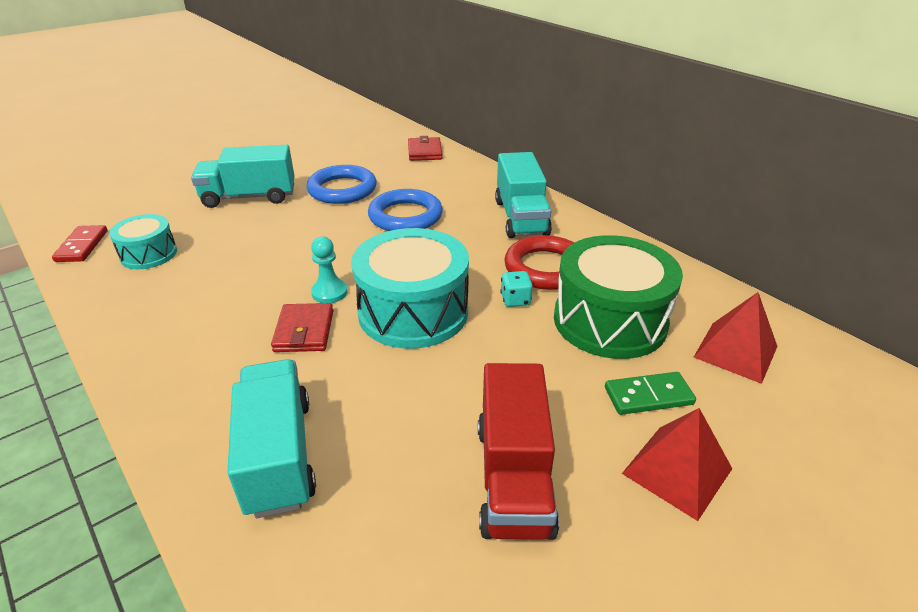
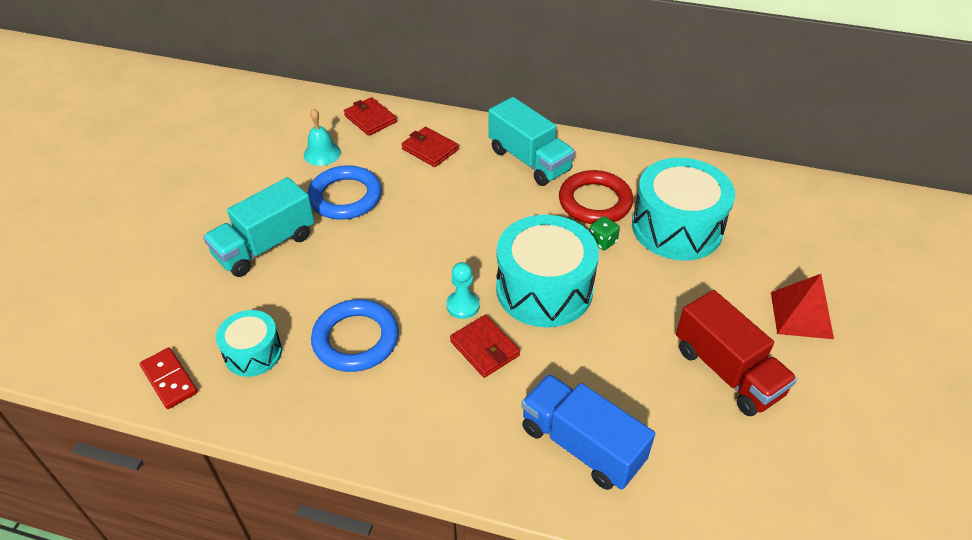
camera: 35 degrees left, 10 degrees up
(278, 455) = (581, 445): turquoise truck -> blue truck
(362, 160) = (322, 153): none -> turquoise bell
(405, 216) = (436, 201): blue ring -> blue ring (356, 339)
(445, 183) = (430, 149): none -> red wallet
(515, 300) = (602, 241): turquoise dice -> green dice
(609, 321) = (677, 227): green drum -> turquoise drum
(648, 396) = (747, 273): green domino -> none
(736, 351) = (765, 213): red pyramid -> none

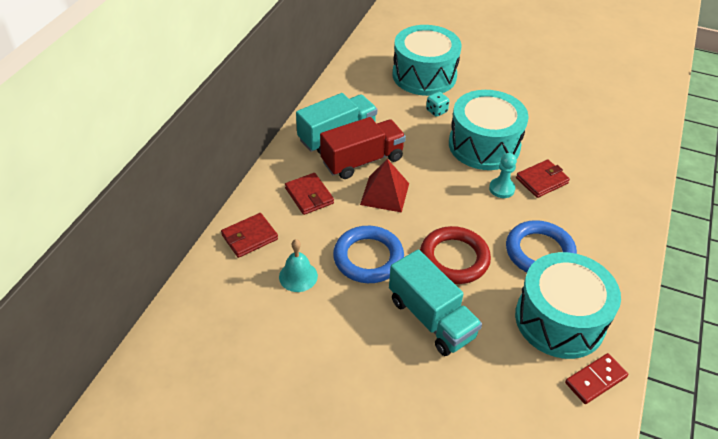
camera: 85 degrees left, 0 degrees up
(253, 353) = (559, 320): turquoise drum -> turquoise drum, size x1.82
(430, 149) = (309, 196): red wallet -> red wallet turned 75 degrees counterclockwise
(581, 445) = (613, 145): blue truck -> none
(595, 202) = (393, 108): red ring -> red ring (454, 258)
(602, 241) = (436, 111): green dice -> turquoise dice
(727, 371) = (549, 79): red truck -> red truck (362, 161)
(801, 315) = (503, 44): red pyramid -> red pyramid (385, 194)

